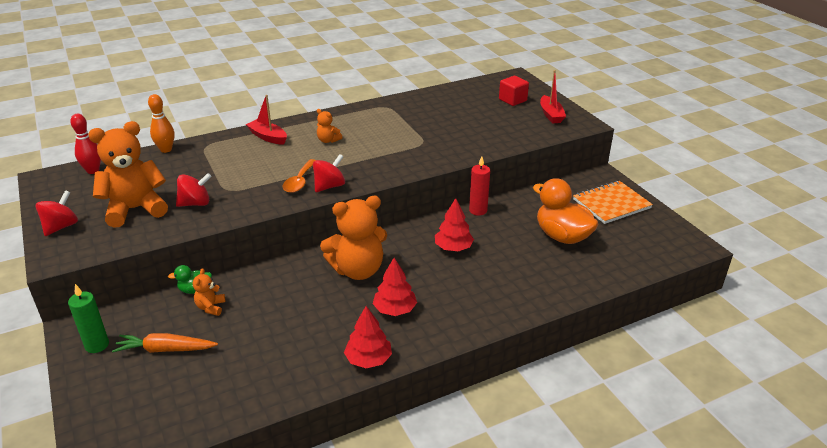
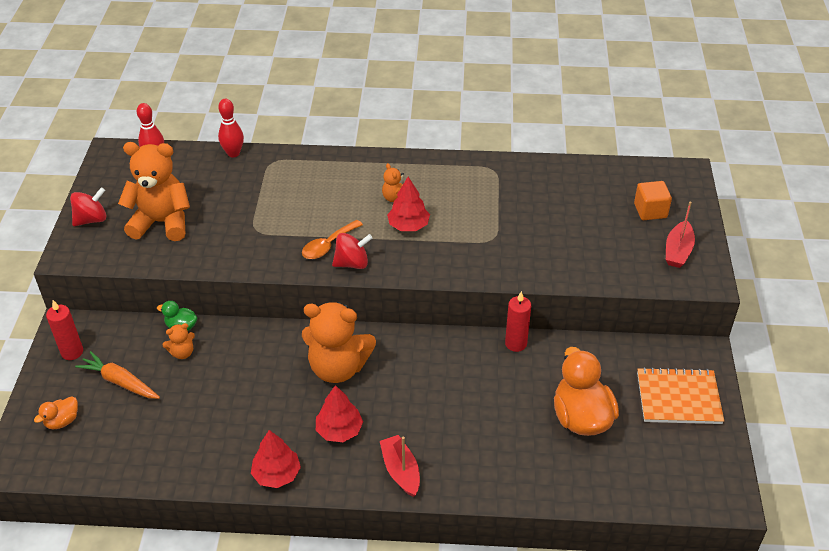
camera: 30 degrees right, 10 degrees up
(97, 345) = (72, 352): green candle -> red candle
(127, 401) = (62, 421): none -> orange duck
(166, 149) = (233, 153): orange bowling pin -> red bowling pin
(195, 203) = (216, 236): red spinning top -> none
(211, 307) = (182, 353): orange teddy bear -> orange teddy bear turned 150 degrees counterclockwise
(268, 137) = (339, 171): red boat -> red boat (401, 471)
(453, 248) = (452, 381): red tree -> red tree (408, 225)
(512, 100) = (650, 211): red cube -> orange cube

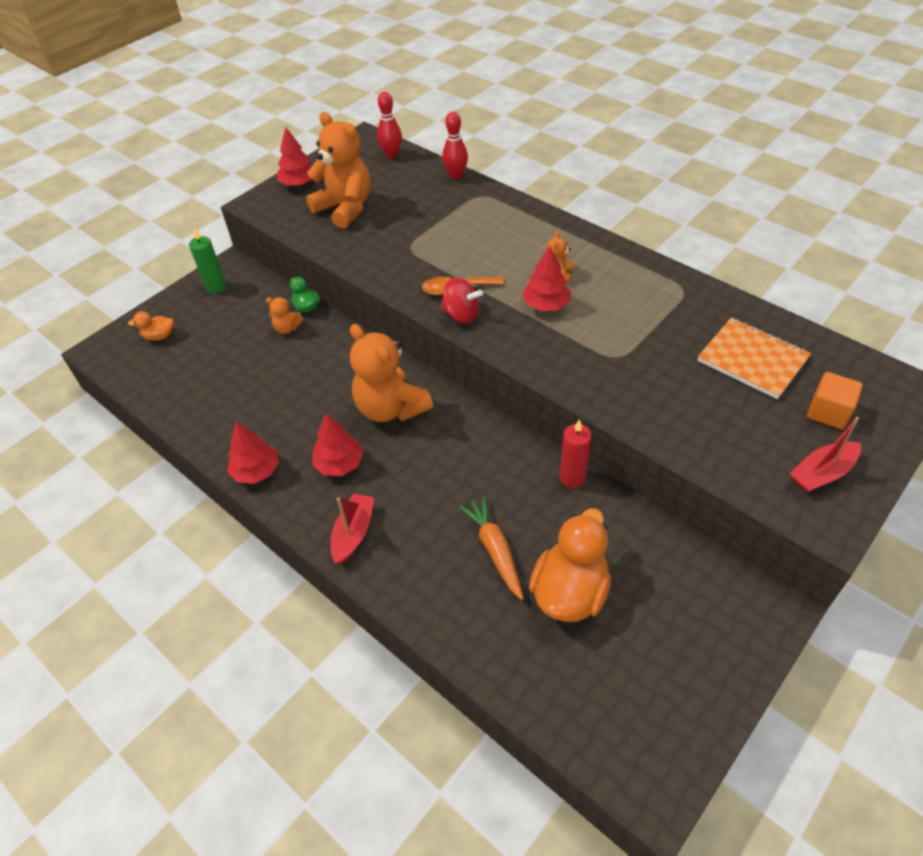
camera: 40 degrees right, 5 degrees up
(72, 352) = (216, 287): red candle -> green candle
(91, 219) = (298, 183): red spinning top -> red tree
(120, 382) = (224, 327): orange carrot -> orange carrot (494, 550)
(678, 398) = (699, 639): orange notebook -> orange notebook (752, 360)

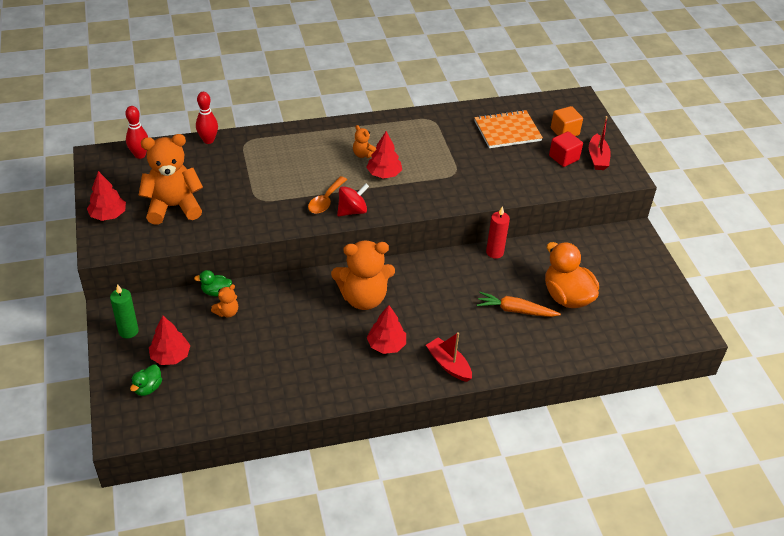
camera: 60 degrees left, 5 degrees down
(159, 336) = (148, 388): orange duck -> green duck
(256, 471) = (351, 389): red tree -> red tree (170, 356)
(774, 438) = (563, 158): none -> red cube

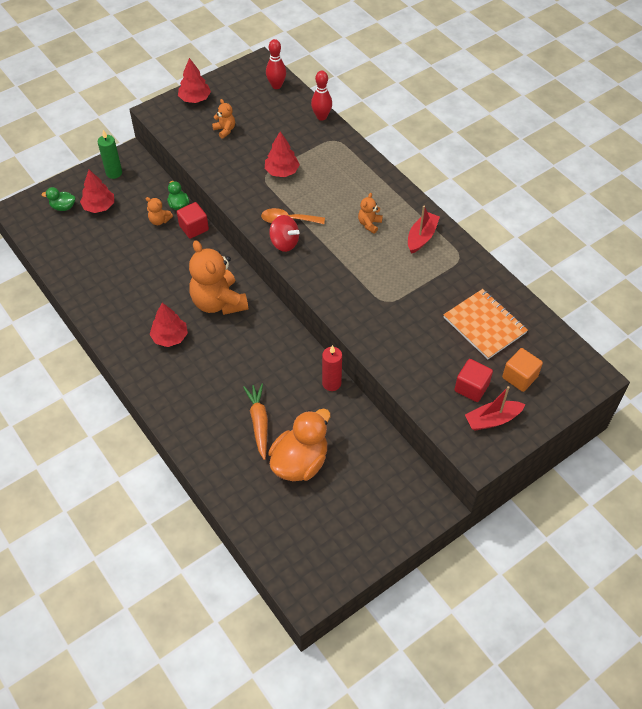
camera: 70 degrees right, 10 degrees up
(173, 207) = (225, 130): orange teddy bear -> orange teddy bear, size x0.45
(255, 289) = (194, 228): none -> red cube
(384, 174) = (350, 248): red tree -> red tree (282, 171)
(448, 365) = (166, 389): red boat -> red boat (421, 237)

